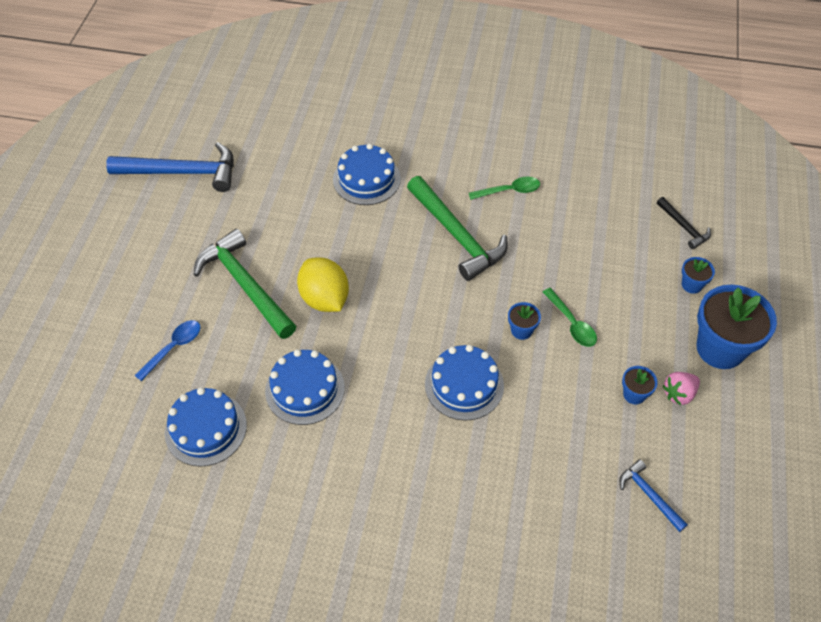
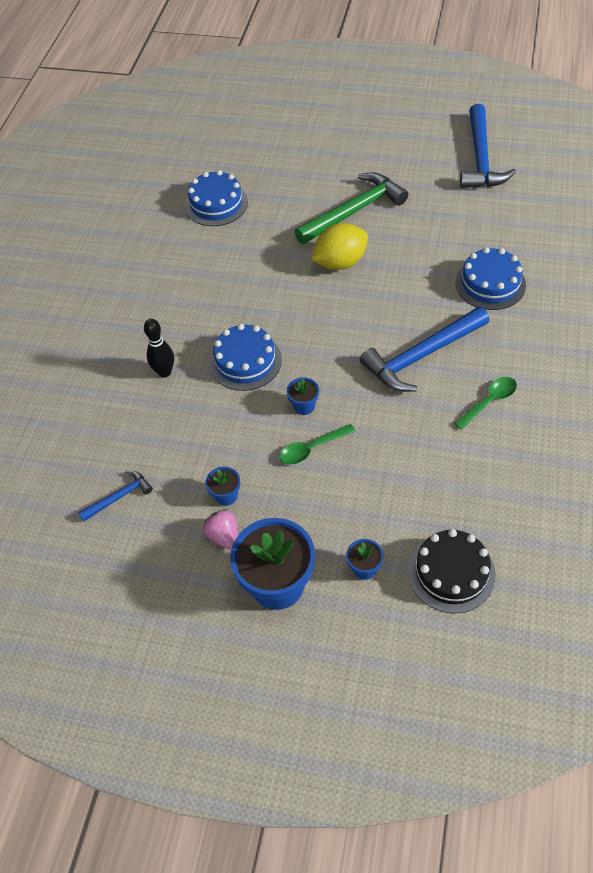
camera: 95 degrees right, 0 degrees up
(173, 348) = (290, 177): blue spoon -> none
(305, 389) = (247, 256): blue cake -> none
(457, 236) = (421, 356): green hammer -> blue hammer
(480, 465) = (164, 372): none -> black bowling pin
(509, 191) = (489, 401): green spoon -> green spoon turned 120 degrees counterclockwise
(684, 227) = (451, 573): black hammer -> black cake

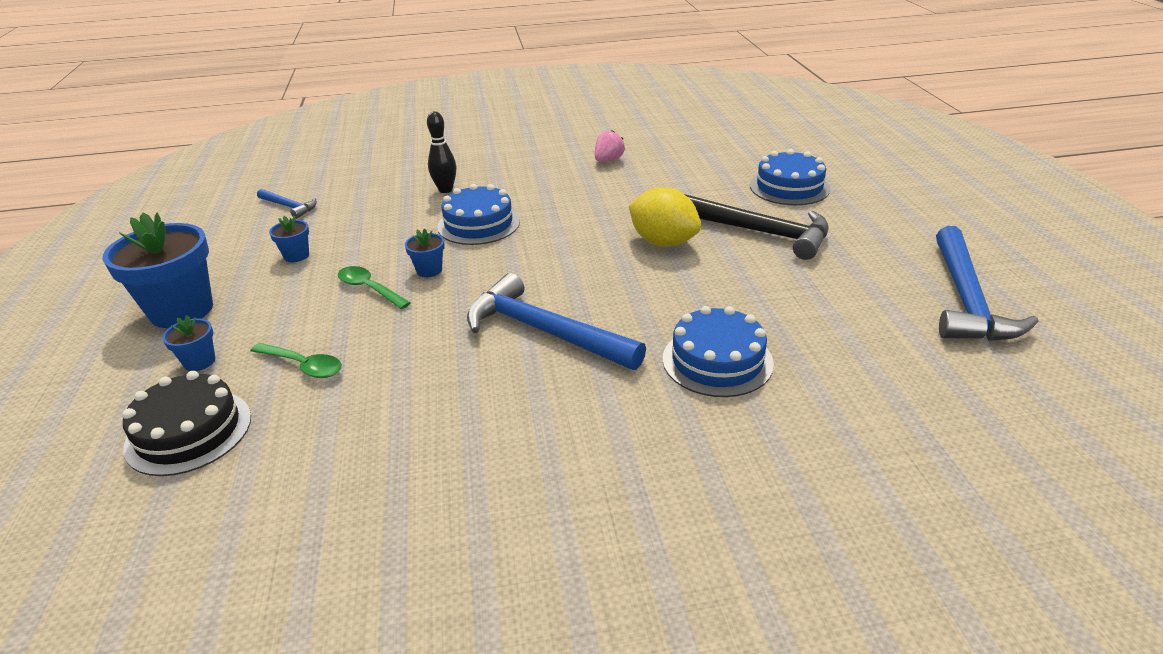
camera: 65 degrees right, 20 degrees down
(216, 204) = (690, 158): blue cake -> blue cake (789, 187)
(224, 536) = (245, 266): pink strawberry -> pink strawberry (608, 160)
(355, 211) = (758, 232): green hammer -> black hammer
(480, 159) = (966, 300): blue hammer -> blue hammer turned 60 degrees counterclockwise
(489, 401) = (489, 405): green spoon -> green spoon (303, 366)

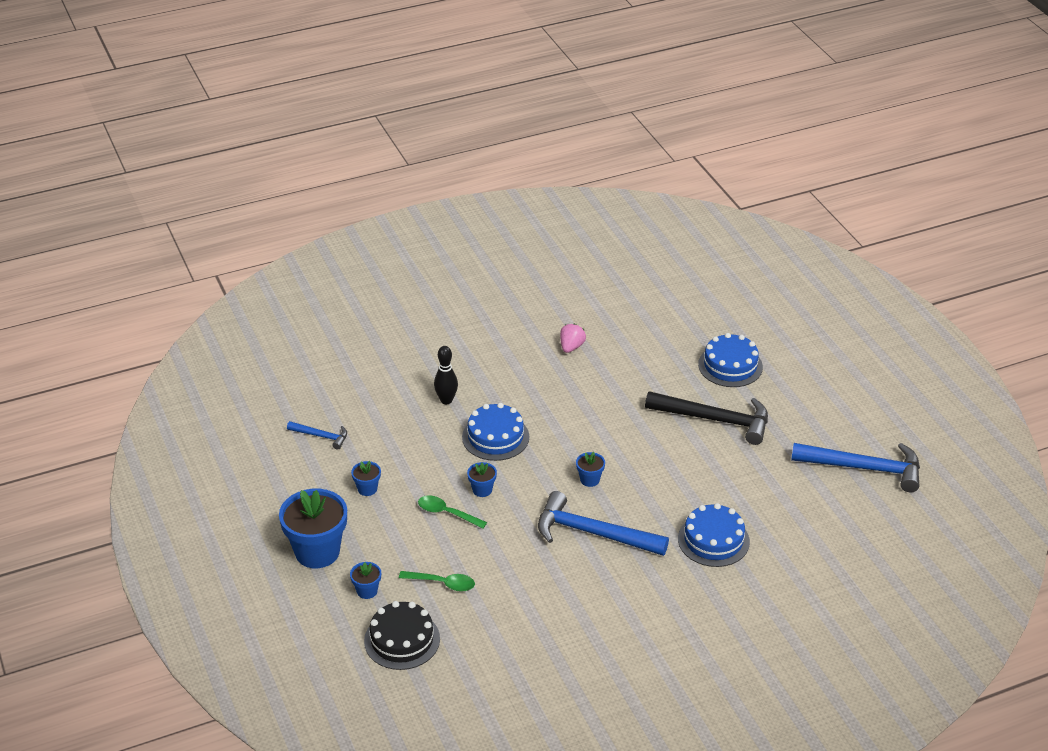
camera: 15 degrees left, 5 degrees up
(570, 274) = (590, 480): none -> blue flower pot
(663, 242) = (648, 439): yellow lemon -> none
(966, 300) = (865, 468): blue hammer -> blue hammer turned 75 degrees counterclockwise

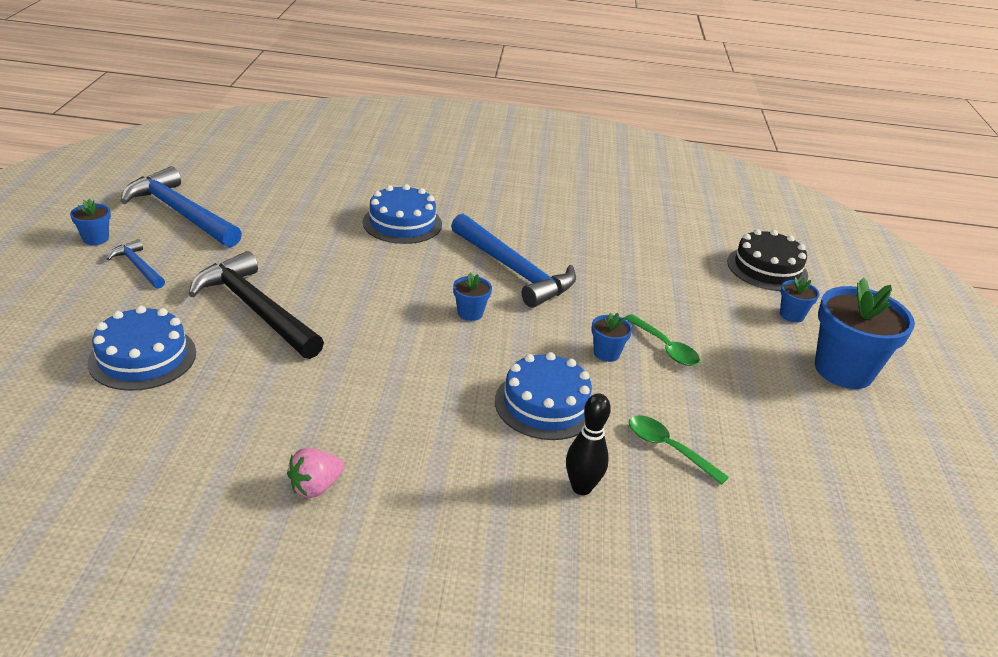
camera: 155 degrees left, 5 degrees down
(321, 436) = (808, 515): blue hammer -> blue hammer (138, 266)
(367, 489) = (757, 413): blue flower pot -> blue flower pot (95, 239)
(442, 583) = (704, 292): green spoon -> green spoon (668, 448)

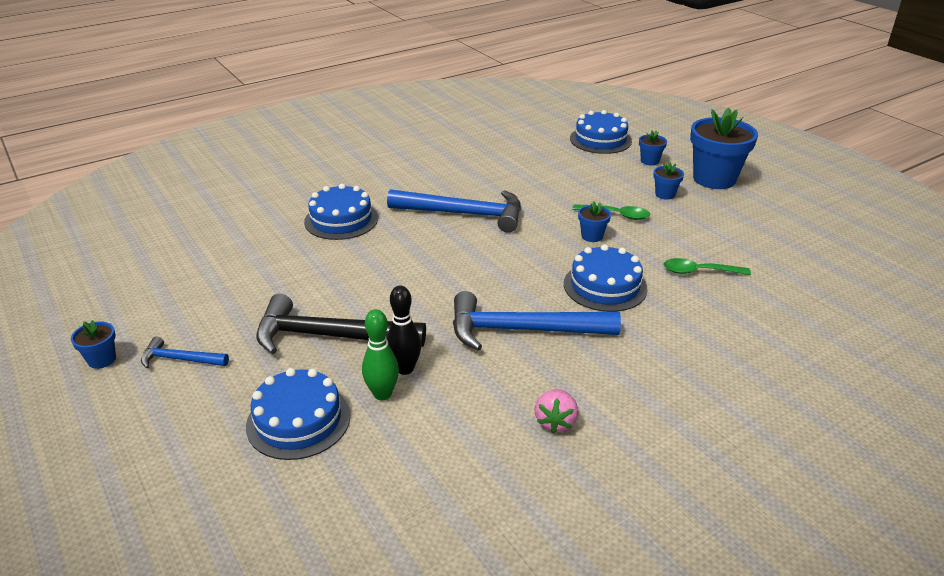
camera: 35 degrees left, 0 degrees up
(180, 212) = (147, 300): blue hammer -> blue hammer (521, 330)
(224, 376) = (382, 394): none -> green bowling pin
(470, 313) = (479, 256): blue flower pot -> blue flower pot (665, 194)
(581, 487) = (691, 321): black bowling pin -> black bowling pin (405, 369)
(767, 268) = (600, 140): black cake -> blue cake

